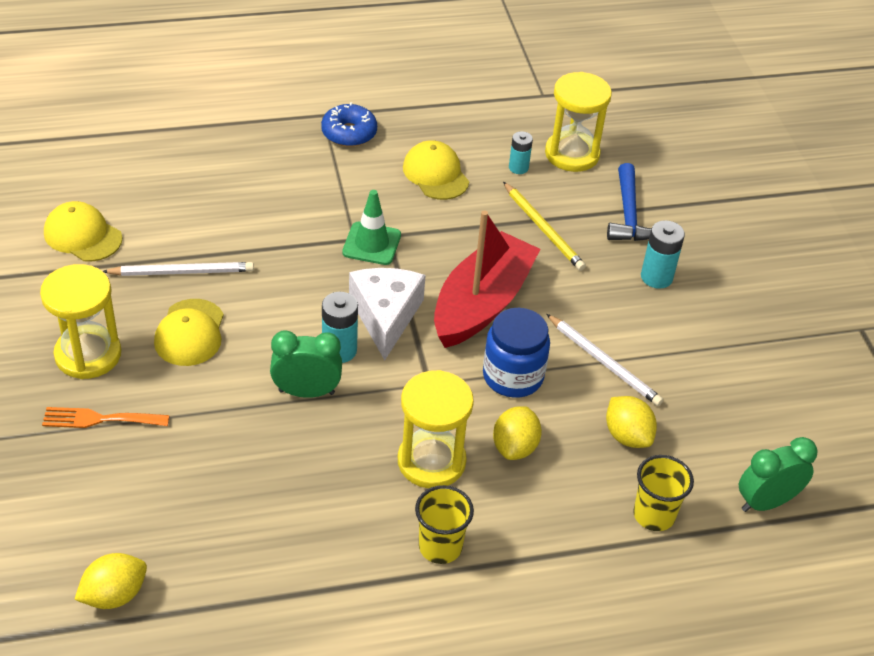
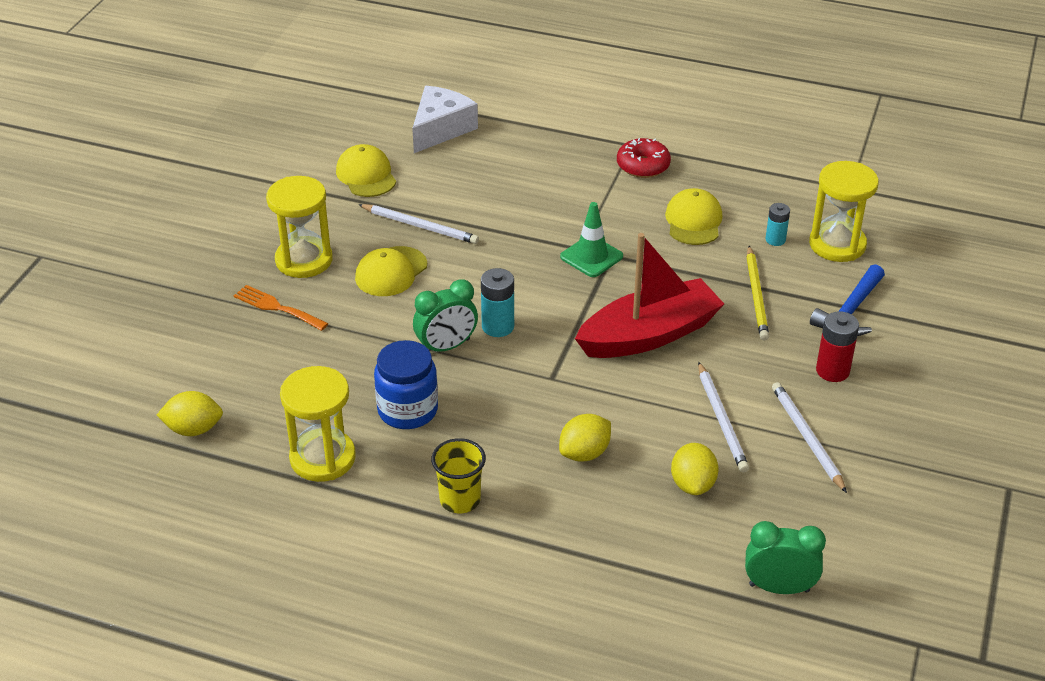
camera: 35 degrees right, 5 degrees down
(306, 392) = (446, 347): green clock -> green clock turned 120 degrees clockwise
(349, 133) = (643, 166): blue donut -> red donut
(385, 316) = (557, 315): white cheese -> white cheese (441, 129)
(431, 461) = (505, 436): yellow hourglass -> yellow hourglass (322, 458)
(513, 376) = (629, 400): blue jar -> blue jar (407, 410)
(654, 515) = (663, 553): yellow cup -> none
(656, 277) = (832, 371): turquoise battery -> red battery
(684, 350) = (807, 438): none -> white pencil

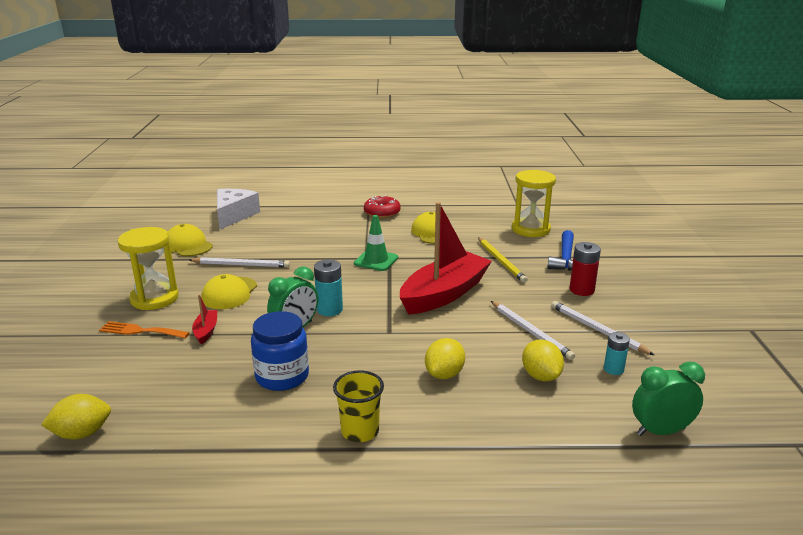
camera: 20 degrees left, 15 degrees down
(322, 458) = (218, 428): yellow hourglass -> none
(347, 325) = (206, 331): none -> red boat
(775, 240) = (491, 233): turquoise battery -> turquoise battery (613, 369)

